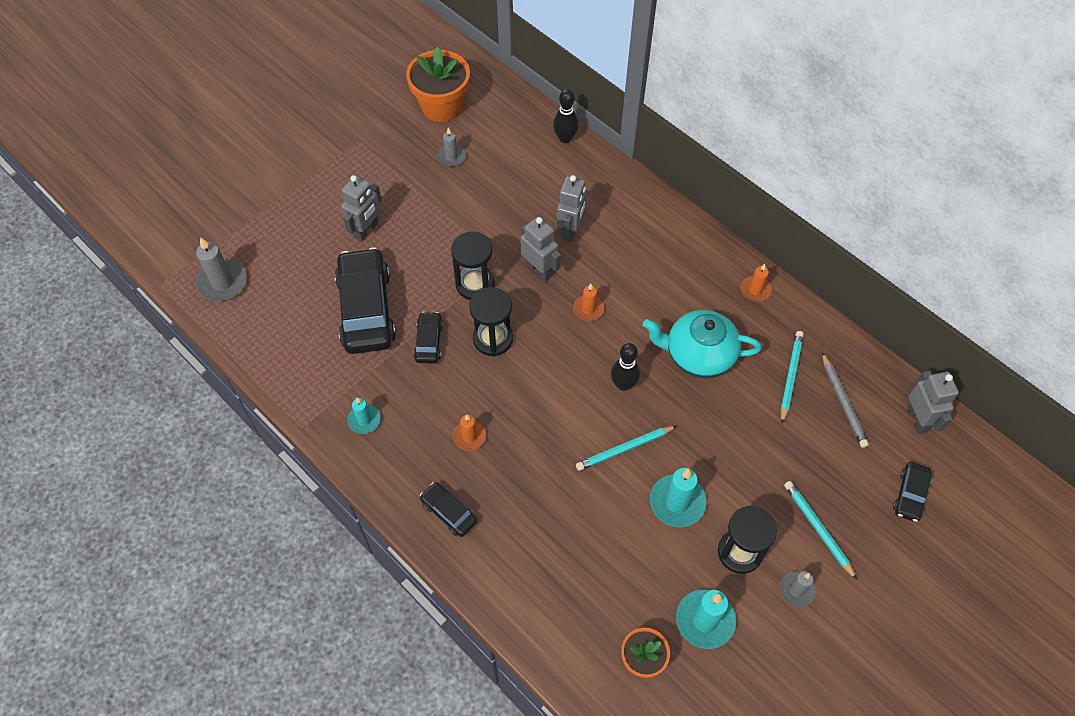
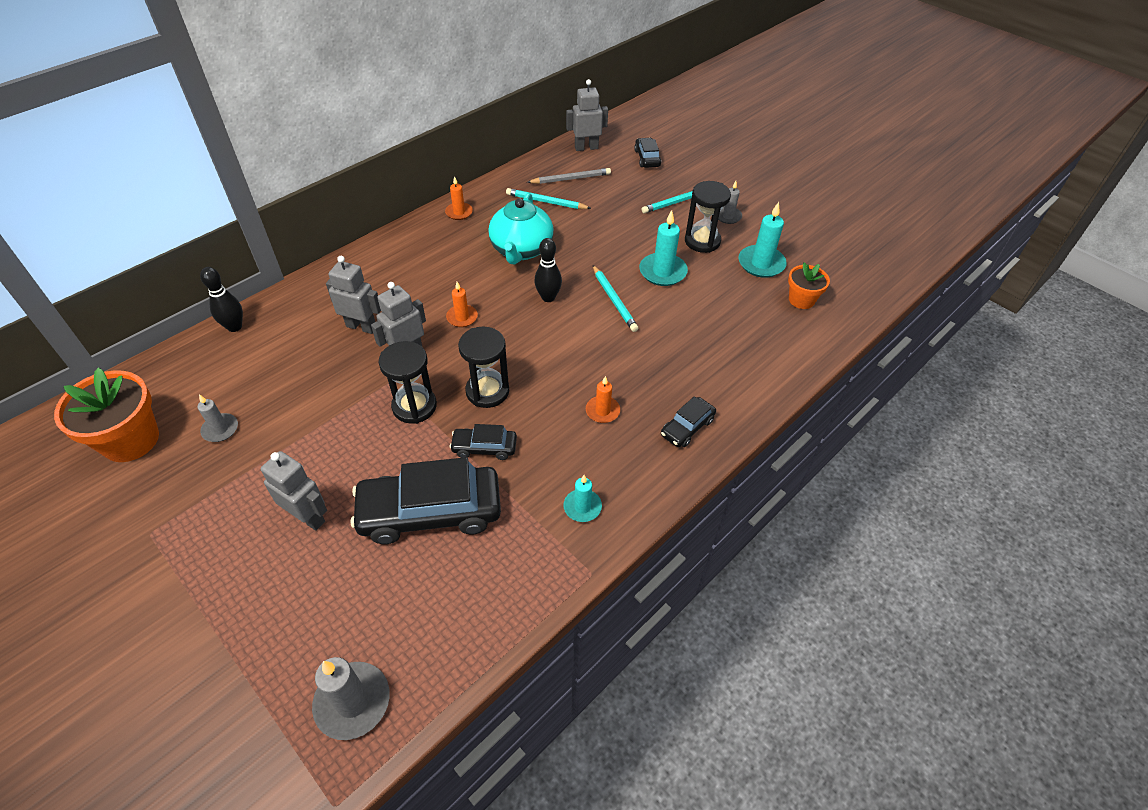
camera: 90 degrees left, 10 degrees down
(910, 495) = (647, 158): black car -> black car turned 120 degrees counterclockwise

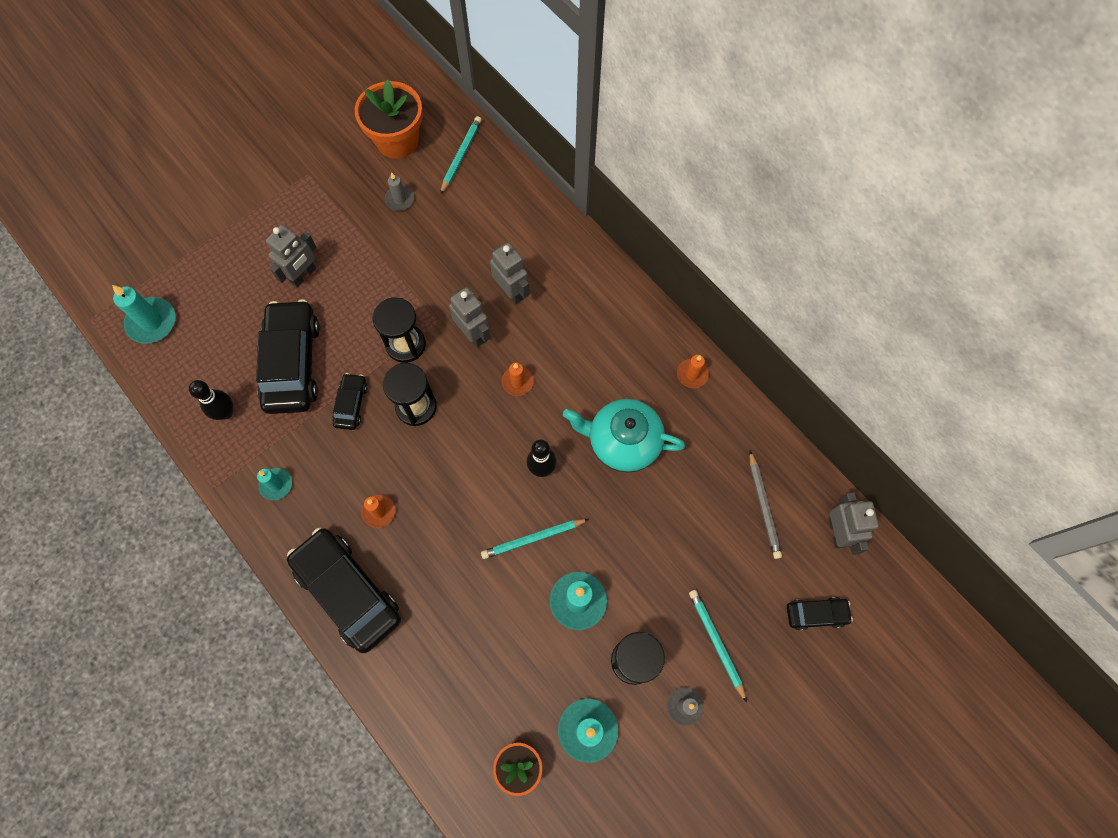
camera: 95 degrees right, 20 degrees up
(234, 327) = (520, 187): black bowling pin -> black bowling pin (225, 412)
(352, 702) = (152, 322): grey candle -> turquoise candle
(361, 326) = (511, 291): grey robot -> grey robot turned 60 degrees counterclockwise
(546, 202) = (713, 473): turquoise pencil -> turquoise pencil (461, 155)
(687, 427) = (348, 591): black car -> black car, size x2.06

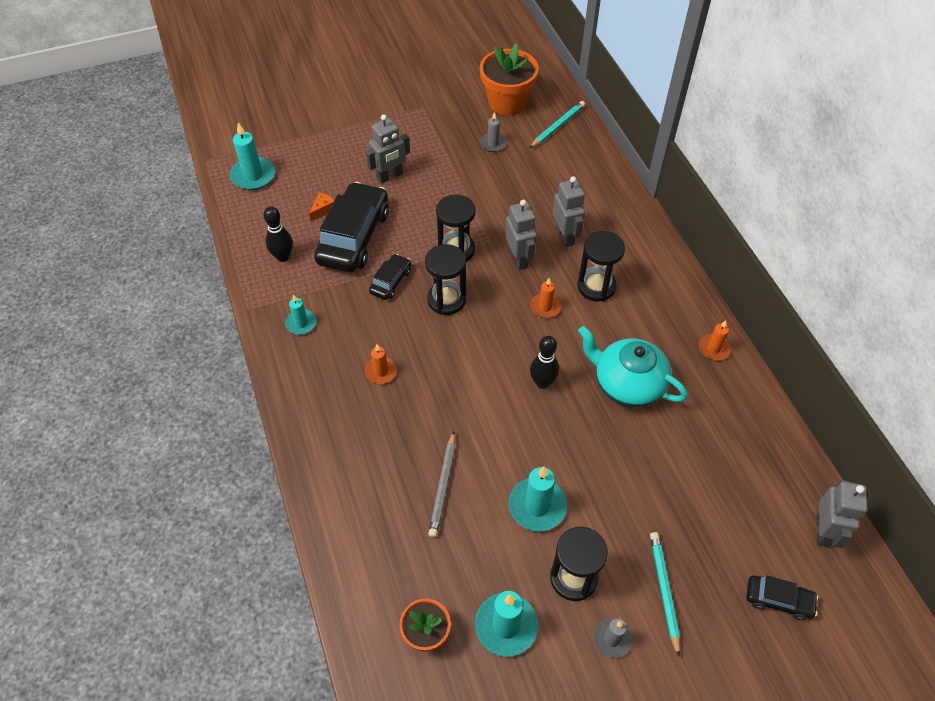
camera: 20 degrees right, 15 degrees down
(246, 340) = (323, 209): none -> orange cheese
(348, 591) = (327, 427): black car -> none
(533, 539) = (513, 438): turquoise pencil -> none
(560, 341) = (596, 286): none -> black hourglass
(763, 507) = (751, 483): grey pencil -> grey pencil (443, 486)

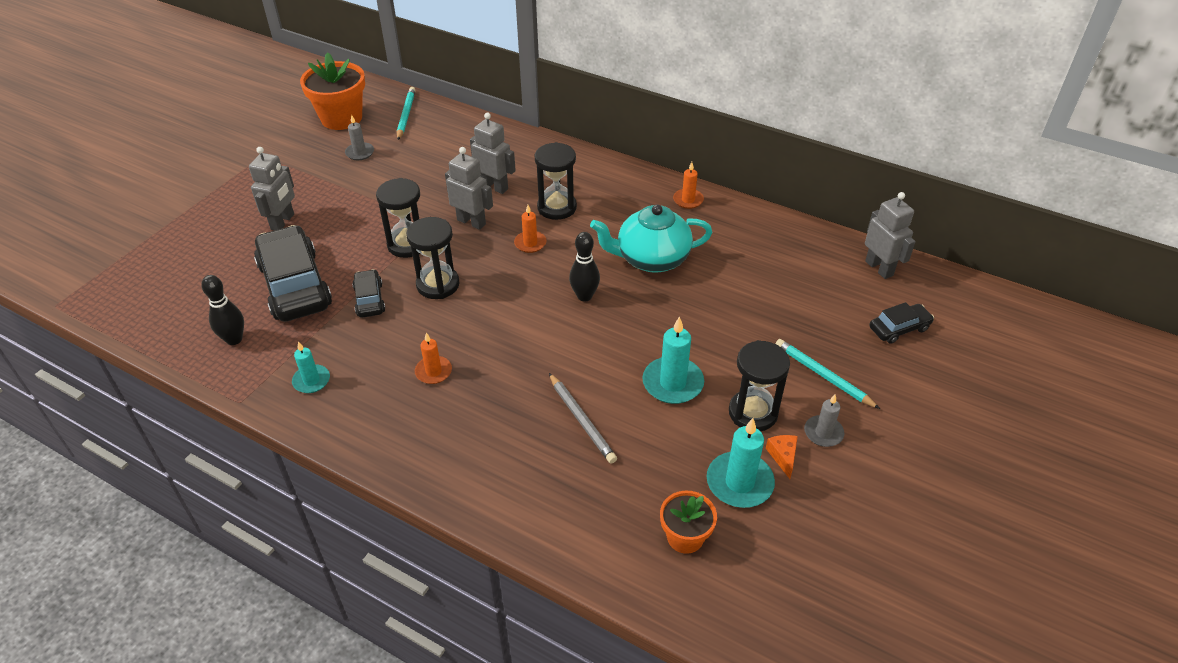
camera: 40 degrees left, 10 degrees down
(253, 176) = (128, 292): turquoise candle -> none
(323, 209) = (238, 280): orange cheese -> orange cheese (783, 456)

